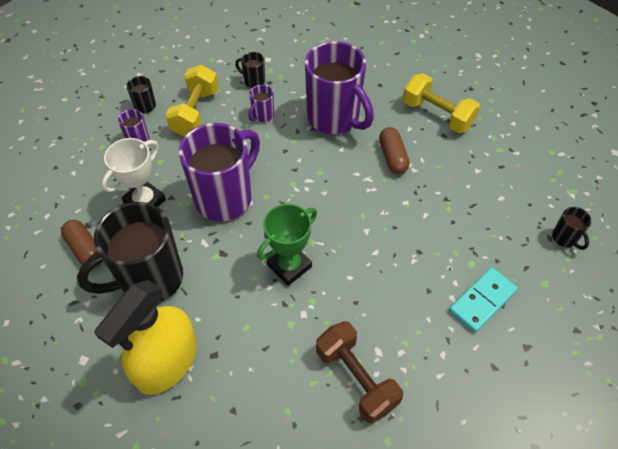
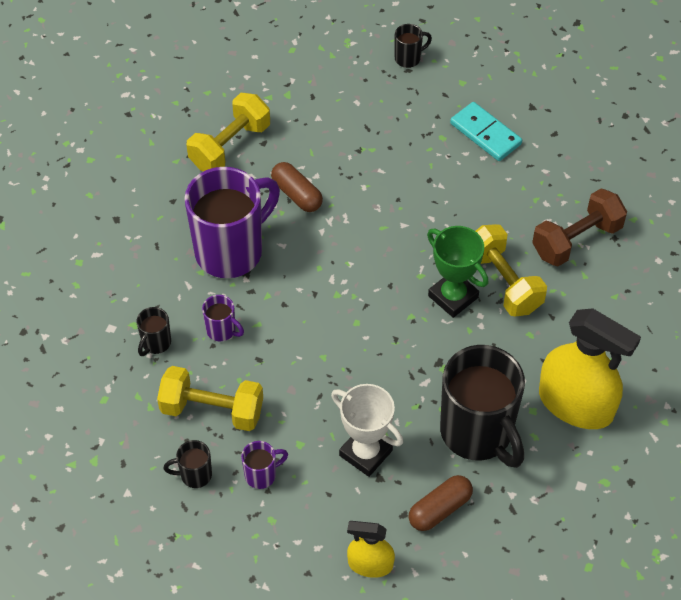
camera: 90 degrees left, 0 degrees up
(51, 203) = (370, 564): none -> yellow spray bottle
(225, 197) = (359, 365): purple mug -> none
(304, 307) = (503, 282): none -> yellow dumbbell
(392, 157) = (297, 194): brown capsule -> brown capsule turned 60 degrees clockwise

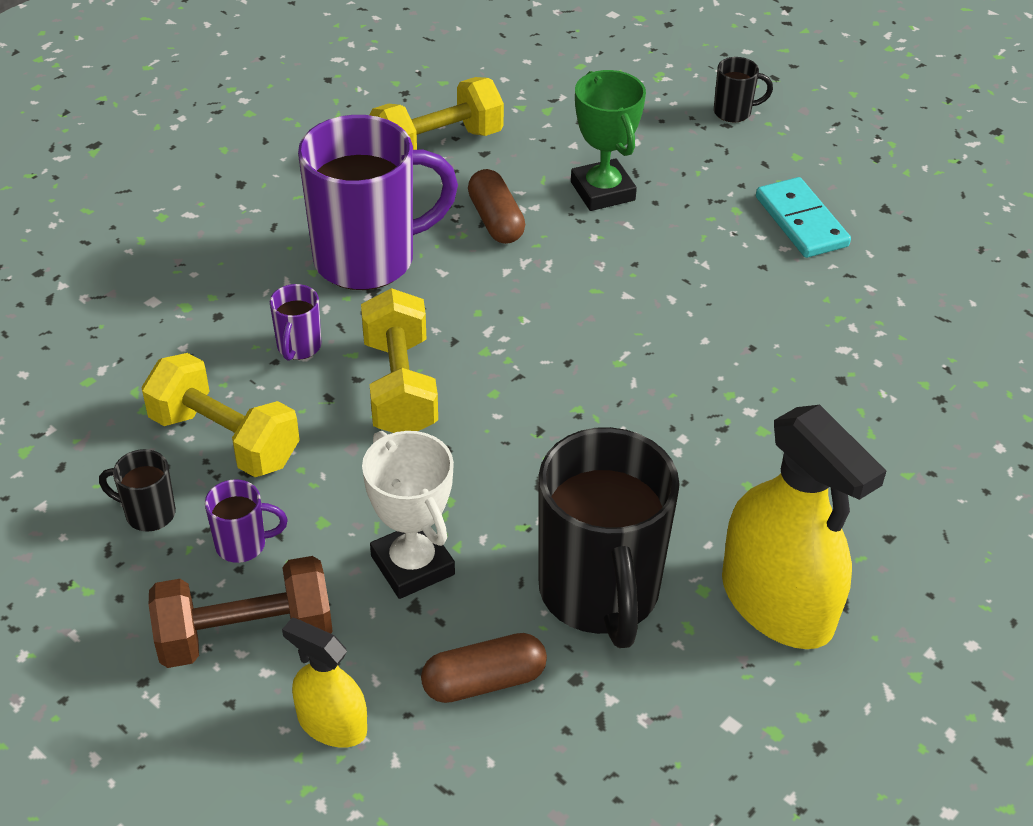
camera: 20 degrees right, 10 degrees down
(155, 343) = (200, 336): black mug -> none
(222, 330) = (298, 347): purple mug -> purple mug turned 45 degrees clockwise
(453, 297) = (653, 402): green trophy -> green trophy (602, 191)
(503, 282) = (739, 406): yellow dumbbell -> yellow dumbbell (400, 386)
(576, 240) = (879, 385): brown dumbbell -> brown dumbbell (245, 636)

